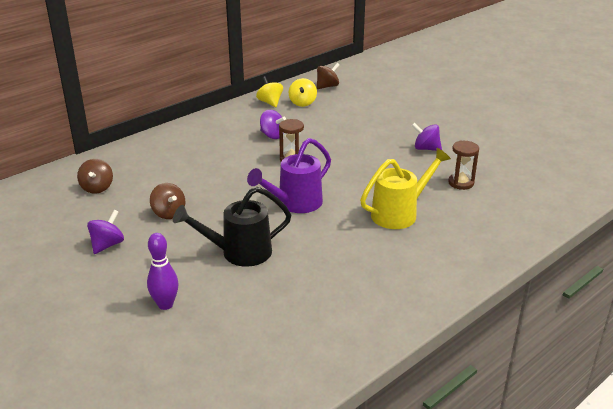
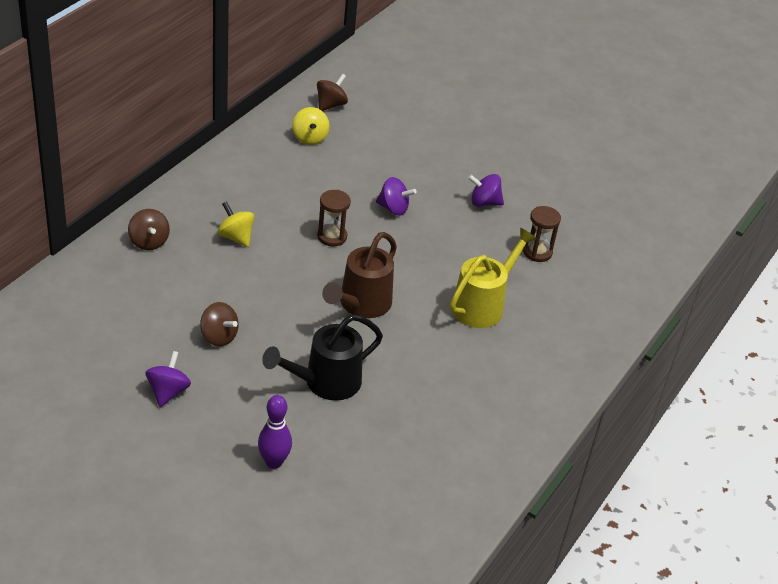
camera: 20 degrees left, 10 degrees up
(97, 188) = (110, 308): brown spinning top -> brown spinning top (149, 242)
(270, 102) = (267, 141): yellow spinning top -> yellow spinning top (236, 237)
(272, 135) = (293, 199): purple spinning top -> purple spinning top (393, 208)
(294, 204) = (360, 305): purple watering can -> brown watering can

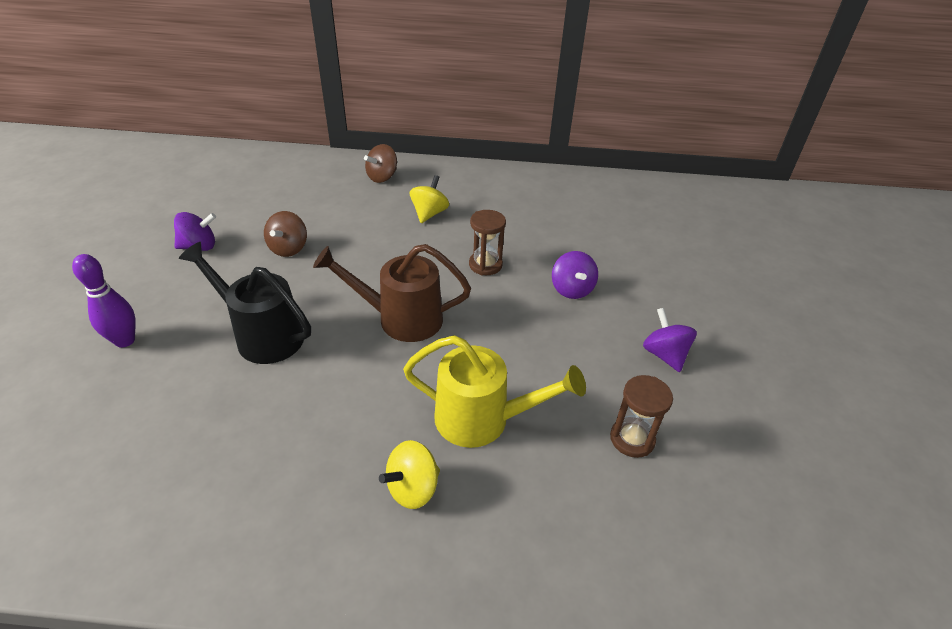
camera: 65 degrees right, 0 degrees up
(310, 138) = (608, 206): yellow spinning top -> yellow spinning top (412, 488)
(331, 105) = (670, 201): brown spinning top -> none

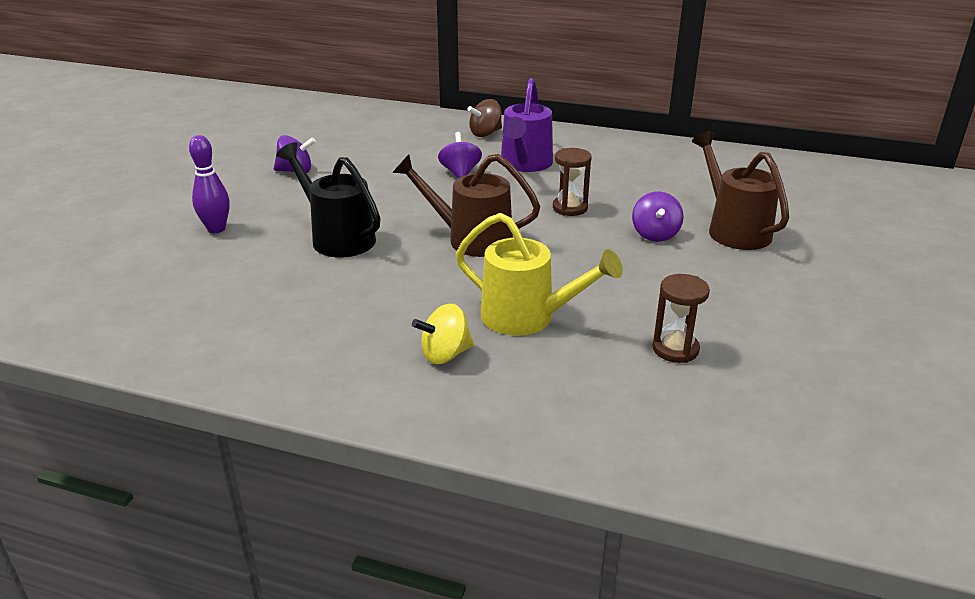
camera: 15 degrees right, 10 degrees down
(288, 248) = (378, 179): brown spinning top -> none
(429, 213) = (525, 165): yellow spinning top -> purple watering can
(637, 273) = (733, 229): none -> brown watering can
(664, 354) = (737, 293): purple spinning top -> purple spinning top (460, 173)

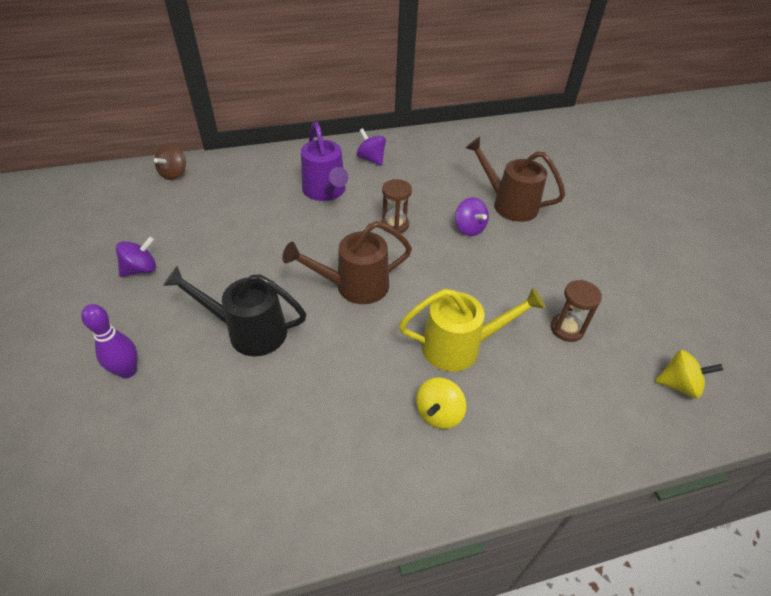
camera: 35 degrees left, 15 degrees up
(460, 173) = (285, 219): purple spinning top -> purple spinning top (371, 159)
(485, 133) = (267, 168): brown spinning top -> brown spinning top (174, 174)
(769, 448) = (678, 385): none -> yellow spinning top

